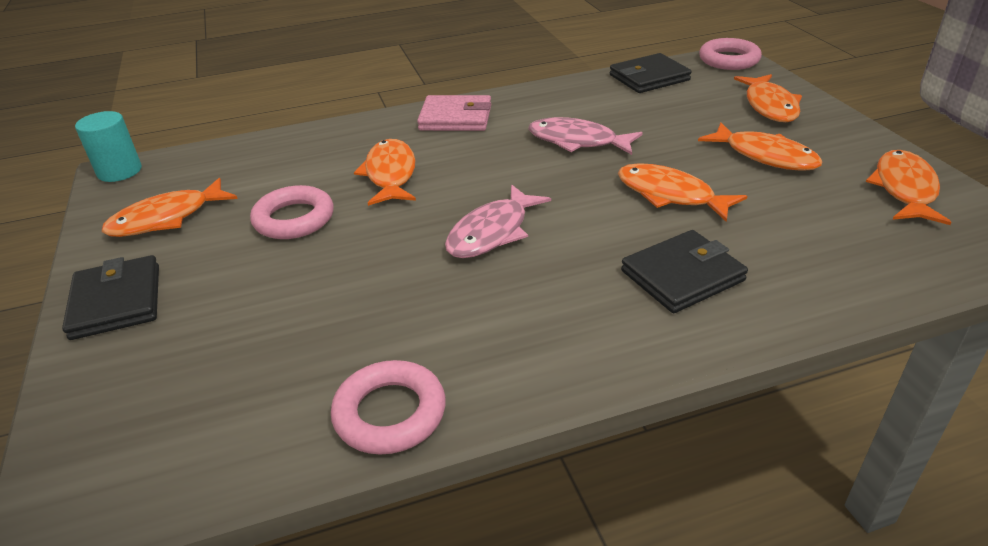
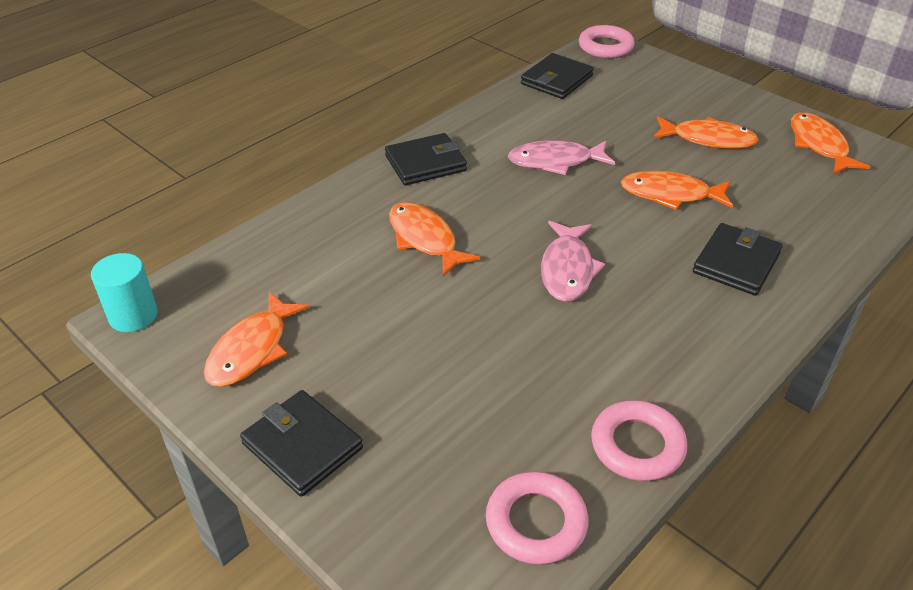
camera: 30 degrees left, 5 degrees up
(294, 219) = (382, 310): pink ring -> pink ring (536, 522)
(455, 118) = (425, 163): pink wallet -> black wallet
(769, 106) = (674, 89): orange fish -> none

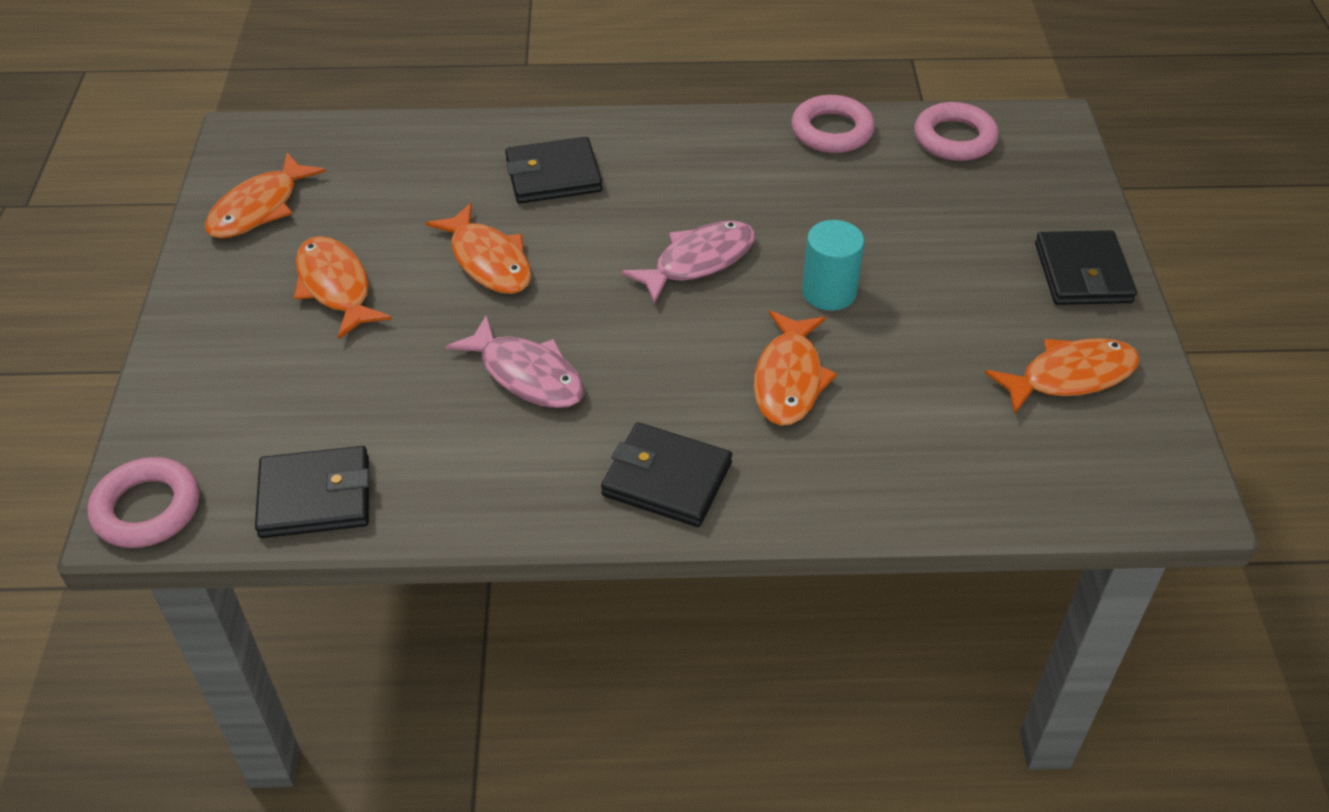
camera: 135 degrees left, 5 degrees up
(133, 316) = (1176, 494): turquoise cylinder -> turquoise cylinder (829, 292)

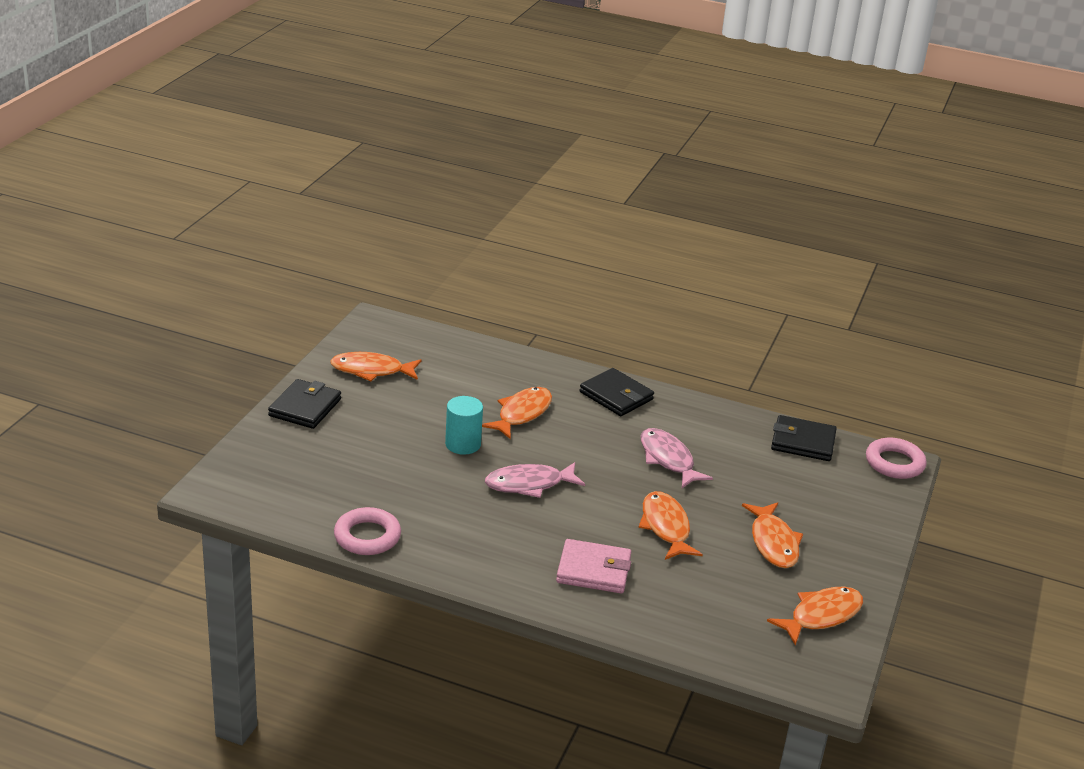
camera: 160 degrees left, 15 degrees down
(553, 175) = (593, 570): black wallet -> pink wallet
(954, 138) = (287, 503): pink ring -> none

